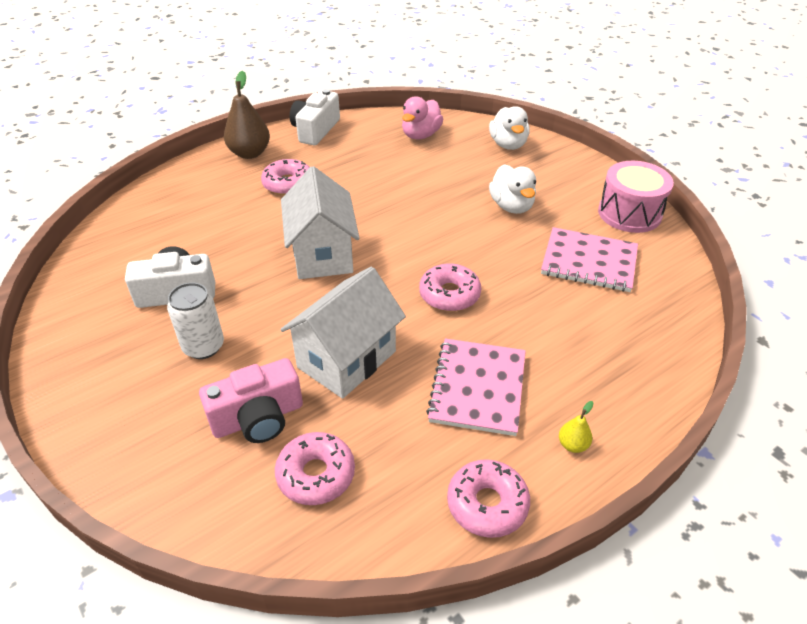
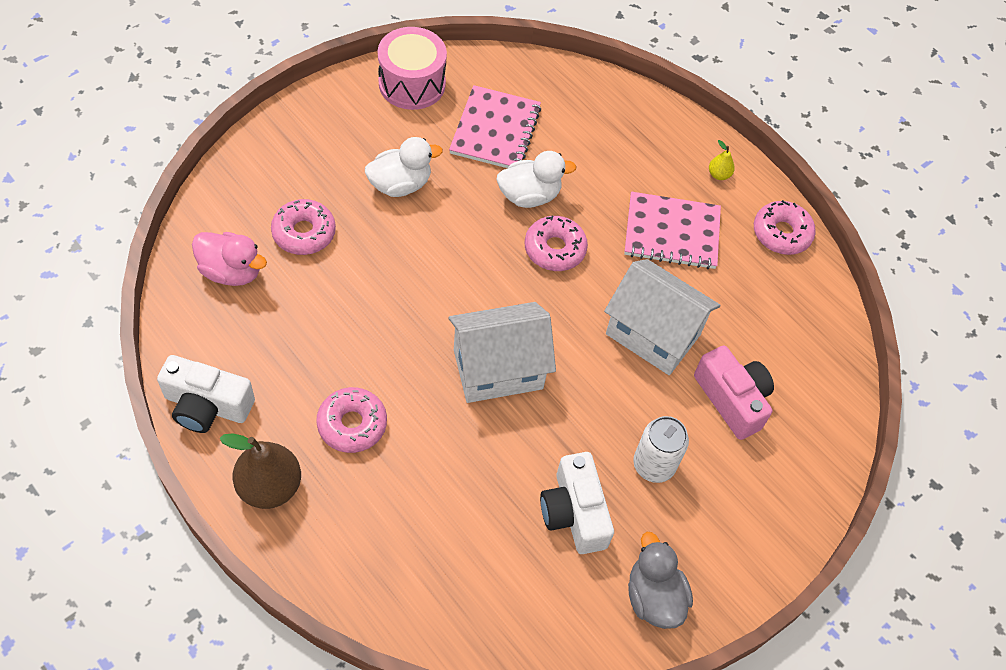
camera: 100 degrees left, 15 degrees up
(80, 335) = (653, 597): none -> grey duck
(316, 474) = (779, 348): pink donut -> pink donut (304, 233)
(508, 144) = (263, 176): white duck -> white duck (529, 195)

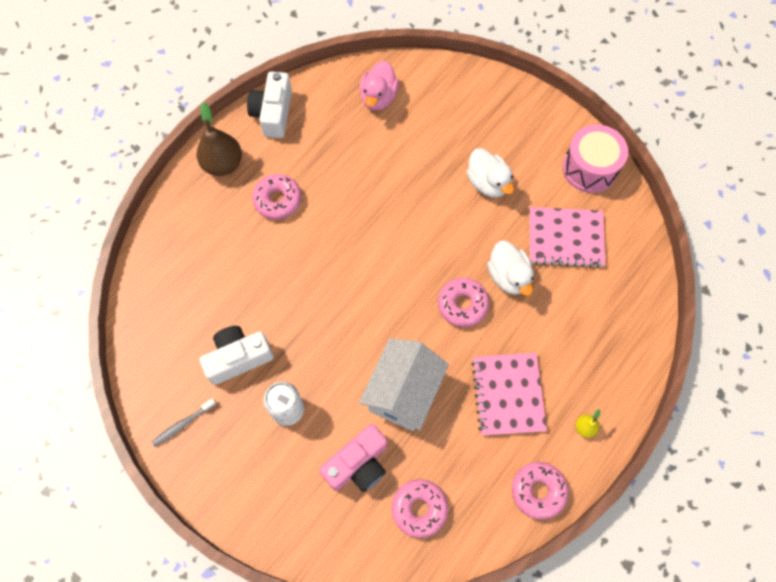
camera: 85 degrees right, 10 degrees up
(304, 233) = (424, 132): pink donut -> pink donut (419, 509)
(498, 369) = (343, 284): white house -> none
(653, 597) = (183, 424): grey duck -> grey toothbrush

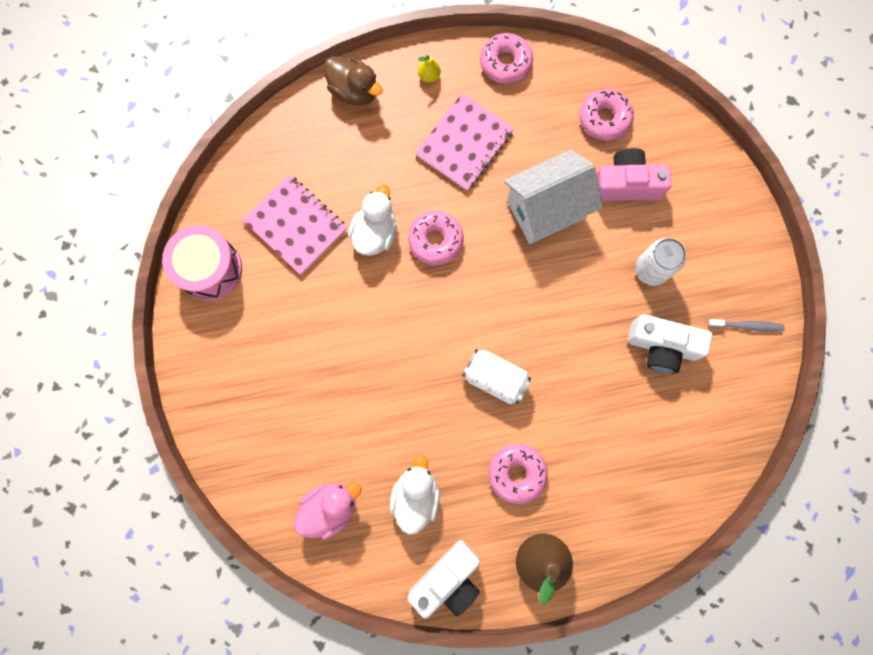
camera: 140 degrees left, 10 degrees up
(340, 246) = (495, 378): none -> white can
(487, 183) = (312, 330): white duck -> white duck (415, 496)
(625, 367) = (354, 91): none -> brown duck

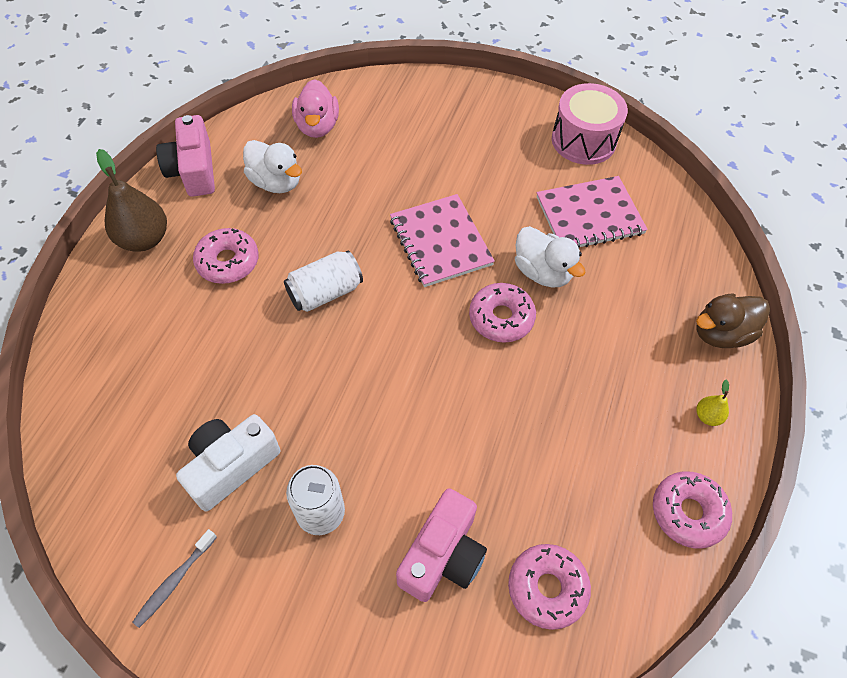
camera: 120 degrees right, 20 degrees down
(447, 579) = (193, 170): white camera -> pink camera
(464, 143) = (599, 405): pink notebook -> pink notebook (440, 242)
(546, 209) = (468, 443): white house -> none

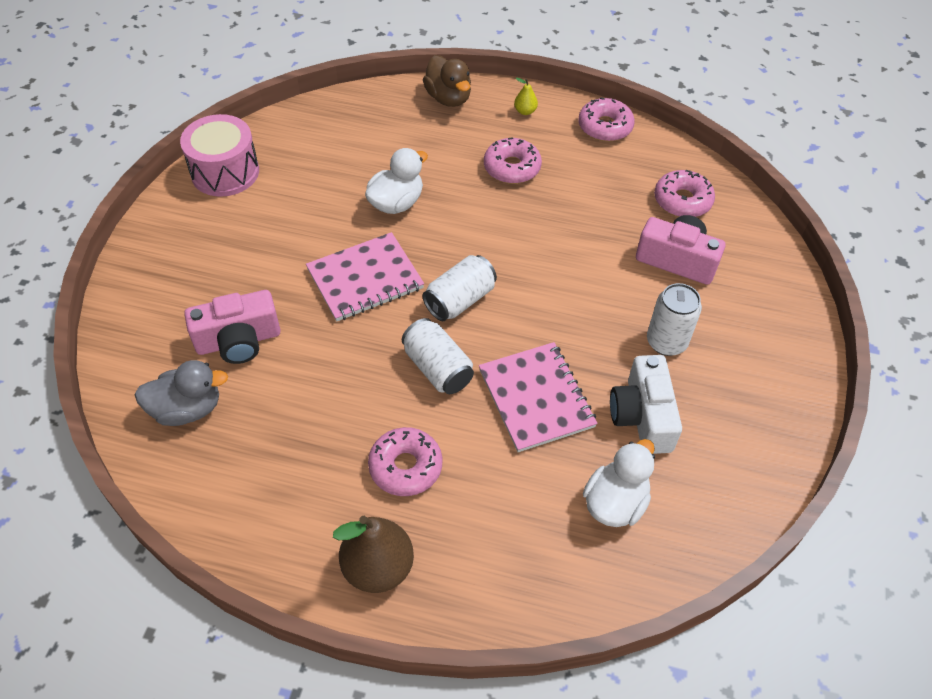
camera: 95 degrees left, 5 degrees down
(174, 581) = (755, 439): grey toothbrush -> none
(193, 170) = (260, 537): pink camera -> pink camera (238, 341)
(231, 466) = (642, 416): white camera -> white camera turned 45 degrees clockwise
(276, 182) = (282, 439): white duck -> white duck (615, 502)
(317, 126) = (187, 409): pink duck -> grey duck
(405, 317) = (460, 300): none -> white can
(501, 318) = (451, 231): pink donut -> pink donut (512, 168)
(589, 215) = (326, 170): pink notebook -> pink notebook (536, 398)

